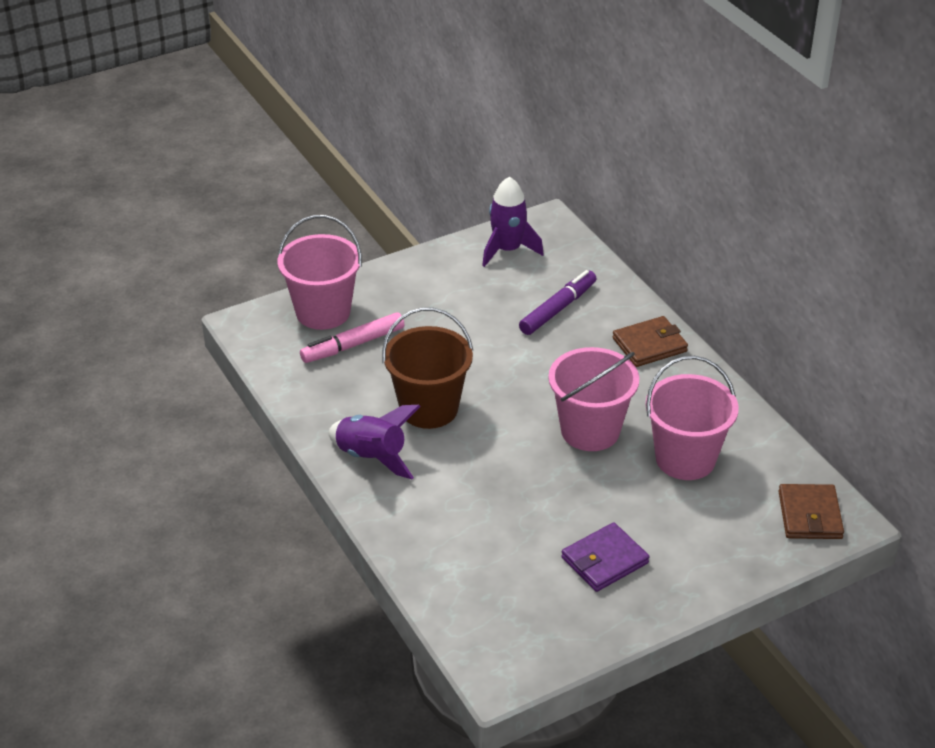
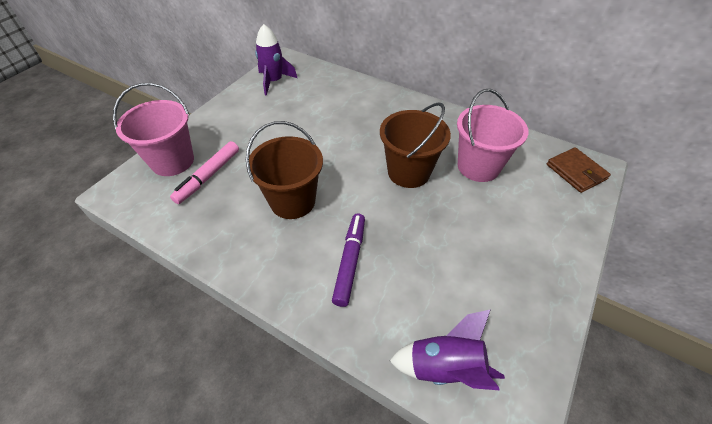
camera: 30 degrees left, 10 degrees up
(372, 457) = (274, 259): purple rocket -> purple rocket (444, 367)
(558, 309) = (329, 104): purple marker -> purple marker (350, 261)
(590, 430) = (408, 172): pink bucket -> brown bucket
(604, 560) = (497, 264): purple wallet -> none
(649, 345) = (398, 106): brown wallet -> none

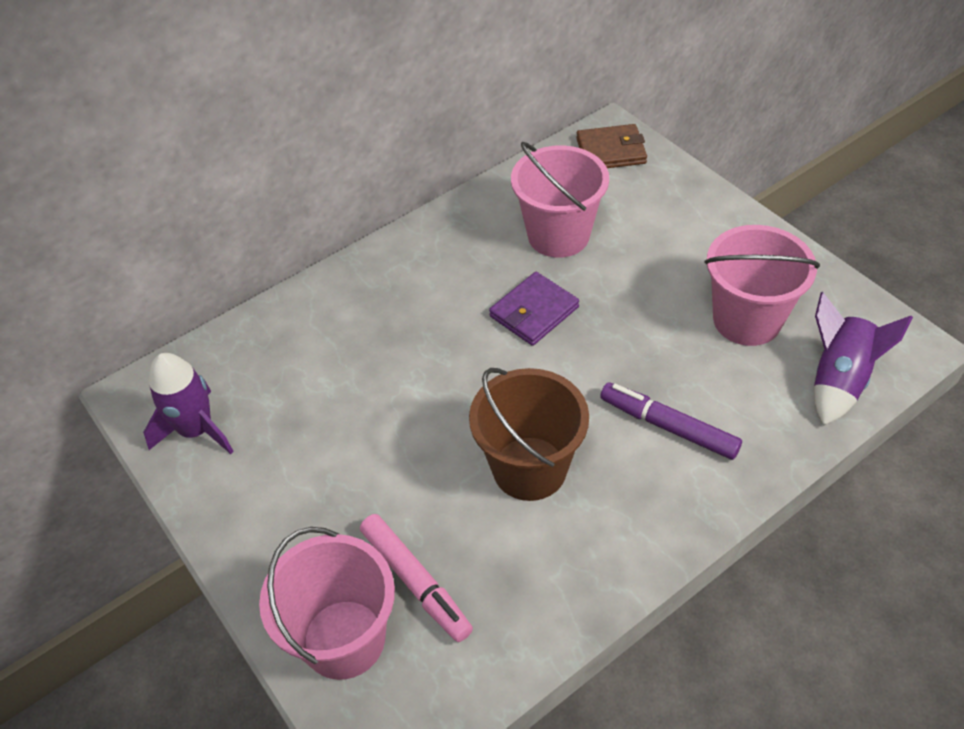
camera: 65 degrees left, 0 degrees up
(408, 172) = (534, 312): brown bucket -> purple wallet
(470, 288) = (747, 320): none -> pink bucket

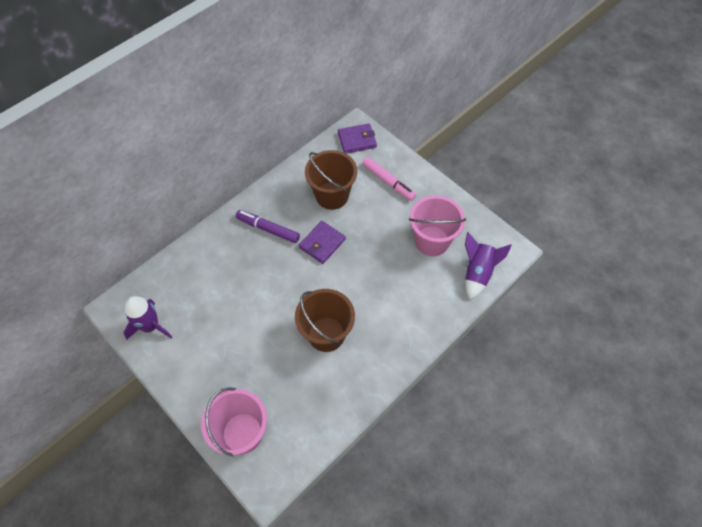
camera: 10 degrees left, 10 degrees up
(416, 582) = (275, 400): pink marker -> pink marker (388, 182)
(558, 235) = (332, 195): pink bucket -> brown bucket
(611, 151) = (357, 140): brown wallet -> purple wallet
(668, 427) = (394, 305): purple marker -> purple marker (268, 229)

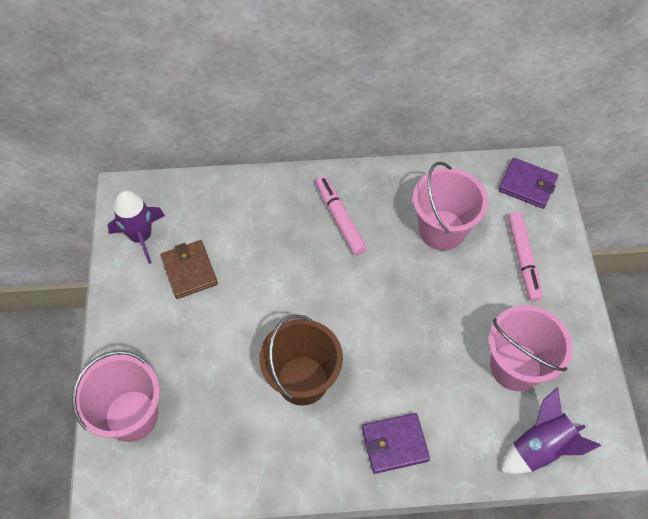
camera: 40 degrees right, 0 degrees up
(202, 323) = (189, 271): none -> brown wallet
(268, 229) = (339, 219): purple marker -> pink marker
(322, 243) = (384, 276): purple wallet -> purple wallet (394, 444)
(332, 195) = (442, 230): brown bucket -> pink bucket

